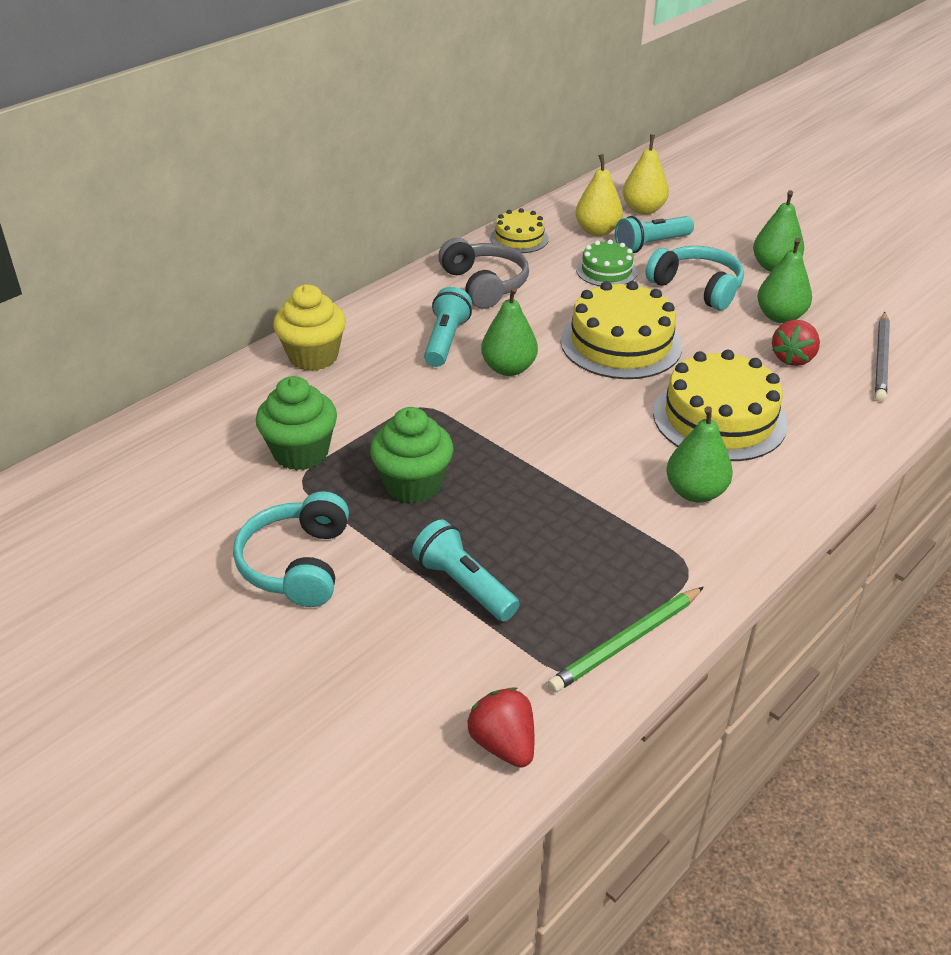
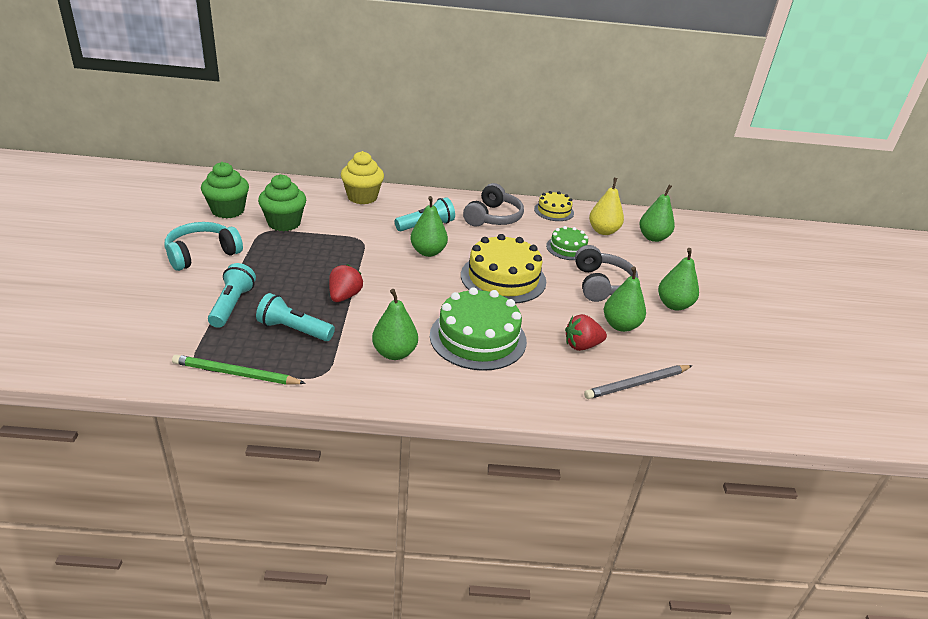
camera: 45 degrees right, 5 degrees down
(413, 484) = (295, 261): green cupcake -> green cupcake (228, 211)
(503, 744) = (123, 361): red strawberry -> red strawberry (344, 296)
(643, 210) = (653, 237): yellow pear -> green pear
(651, 244) = (620, 253): turquoise flashlight -> turquoise flashlight (294, 330)
(697, 288) = (601, 284): turquoise headphones -> grey headphones
(719, 418) = (478, 338): yellow cake -> green cake

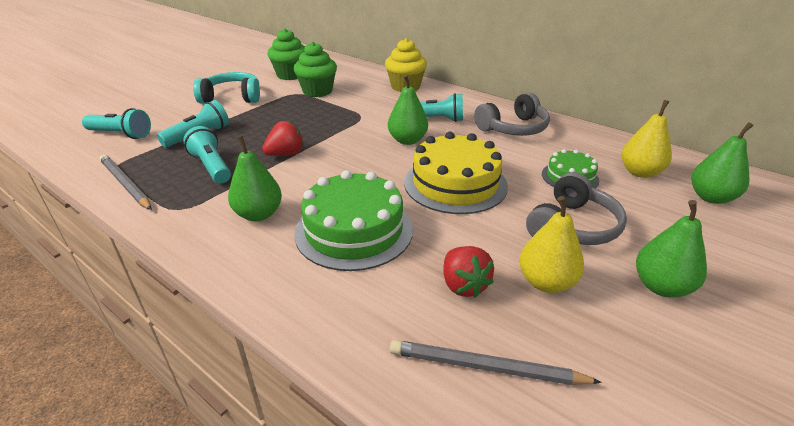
camera: 40 degrees right, 0 degrees up
(141, 331) = (121, 134): none -> turquoise flashlight
(236, 374) = (125, 184): green pencil -> grey pencil
(554, 211) = (594, 138): yellow cake -> none
(582, 345) = (463, 285): red strawberry -> red strawberry turned 135 degrees counterclockwise
(620, 325) = (546, 282): green pear -> yellow pear

